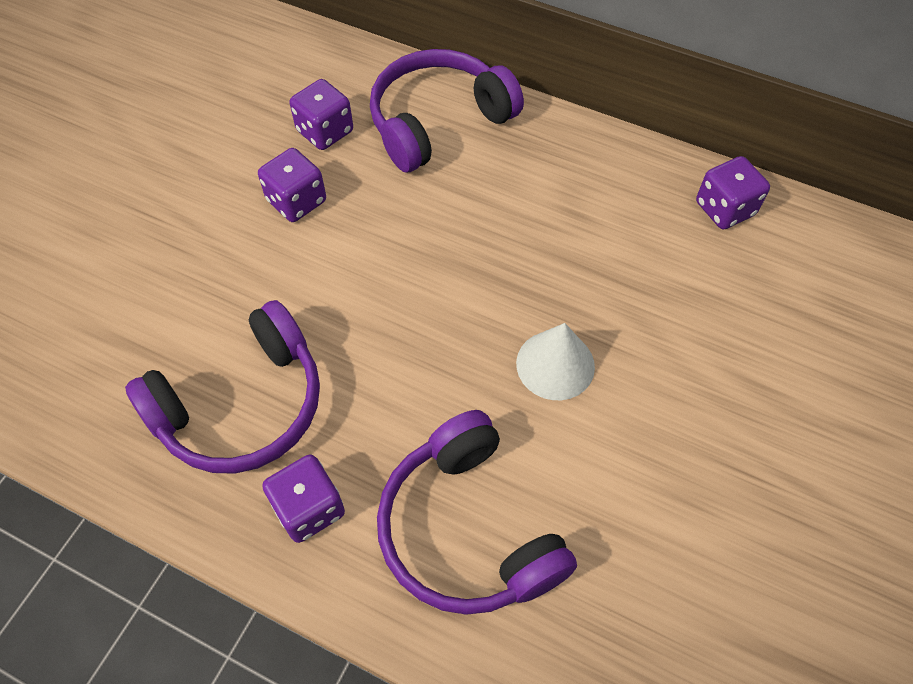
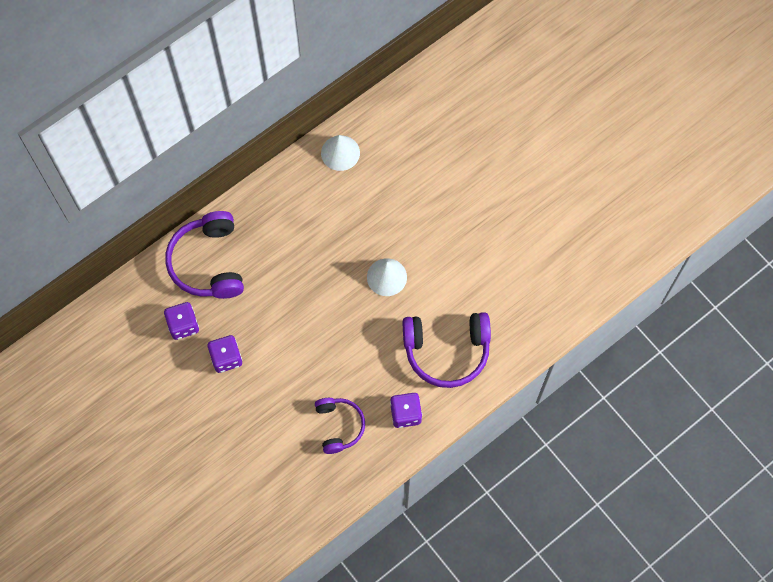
camera: 65 degrees left, 10 degrees up
(242, 405) = (339, 426): purple headphones -> purple headphones, size x0.61
(724, 209) = (340, 153): purple dice -> white cone

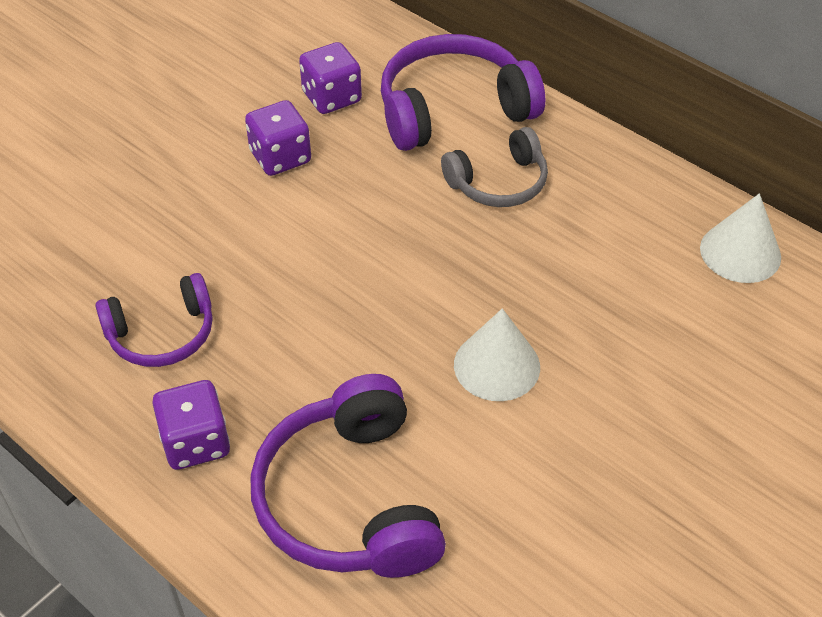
camera: 80 degrees right, 20 degrees down
(270, 251) = (498, 182): none -> grey headphones

